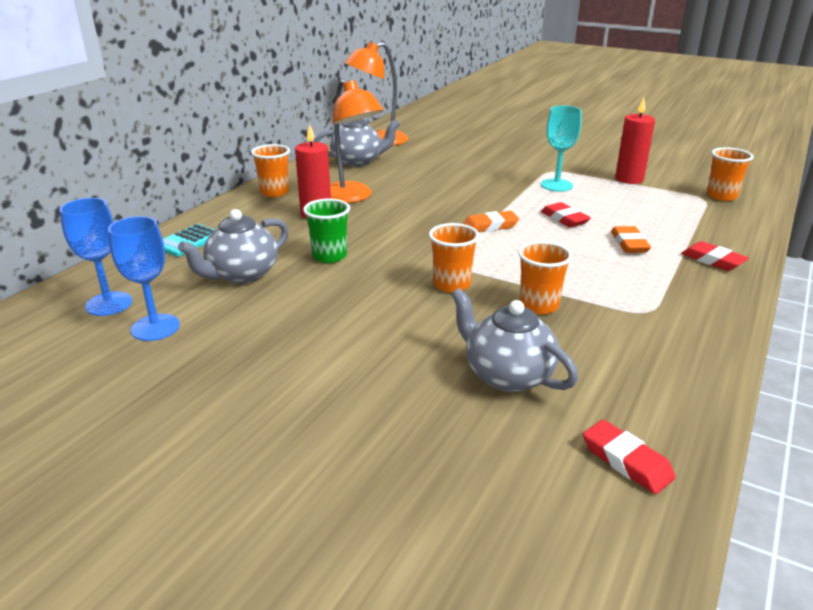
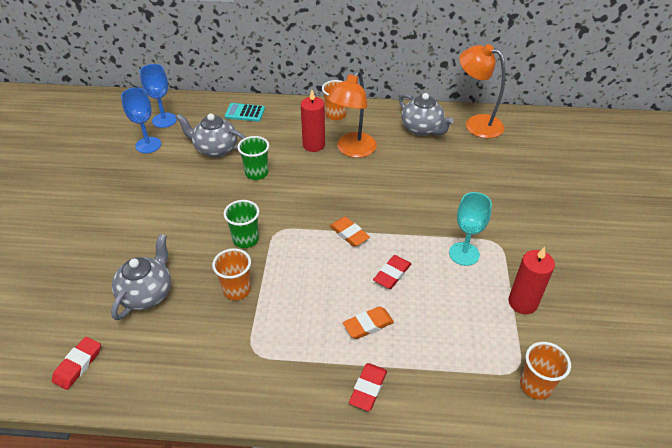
camera: 65 degrees right, 15 degrees up
(452, 284) = (245, 239): orange cup -> green cup

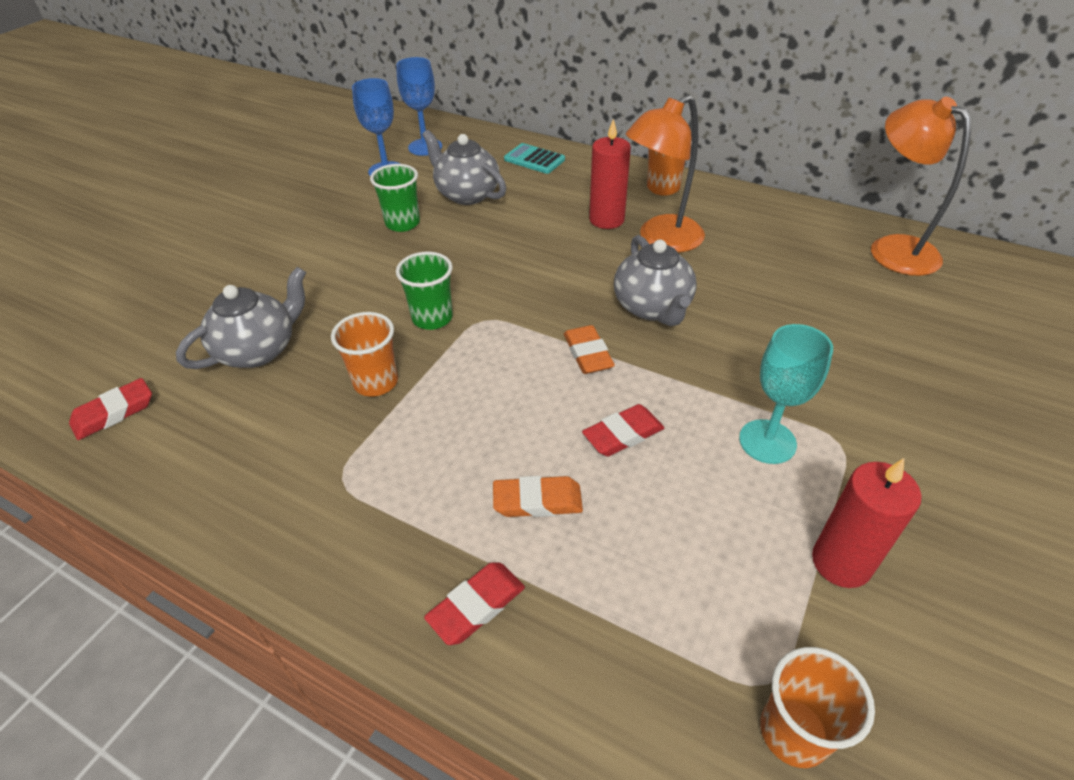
camera: 25 degrees right, 0 degrees up
(256, 173) = (502, 236): green cup -> green cup (402, 223)
(422, 129) = (791, 236): grey teapot -> grey teapot (652, 308)

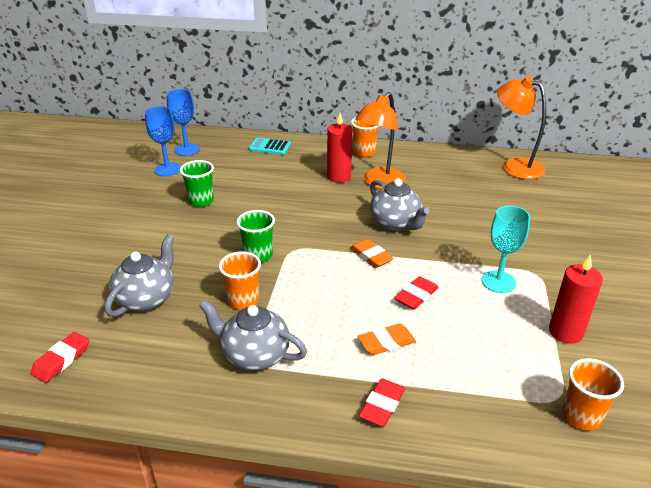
camera: 20 degrees left, 10 degrees down
(467, 194) = (236, 176): grey teapot -> grey teapot (254, 355)

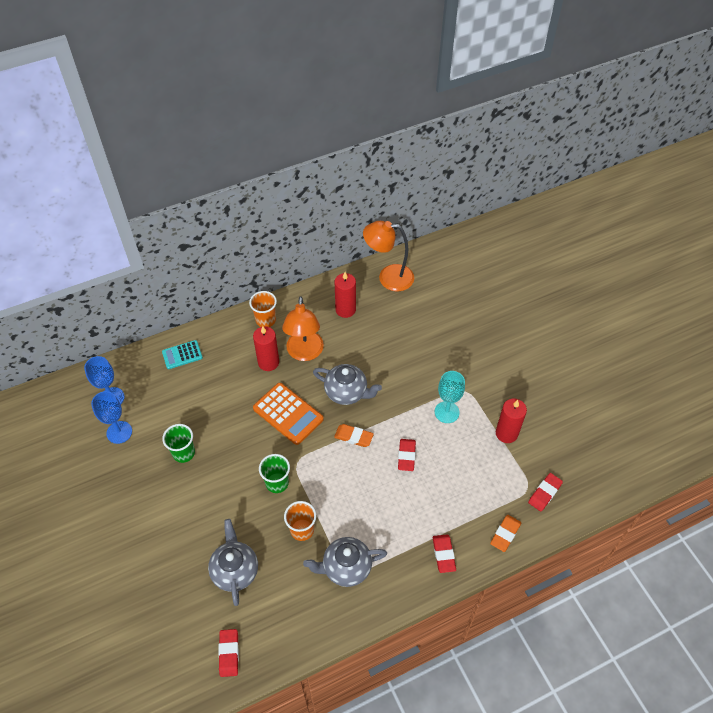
camera: 35 degrees left, 20 degrees up
(321, 214) = (288, 414): none -> orange calculator
(386, 342) = (415, 507): orange eraser -> orange eraser (505, 534)
(449, 171) = (345, 310): none -> red candle
(581, 416) = (544, 493): orange cup -> red eraser

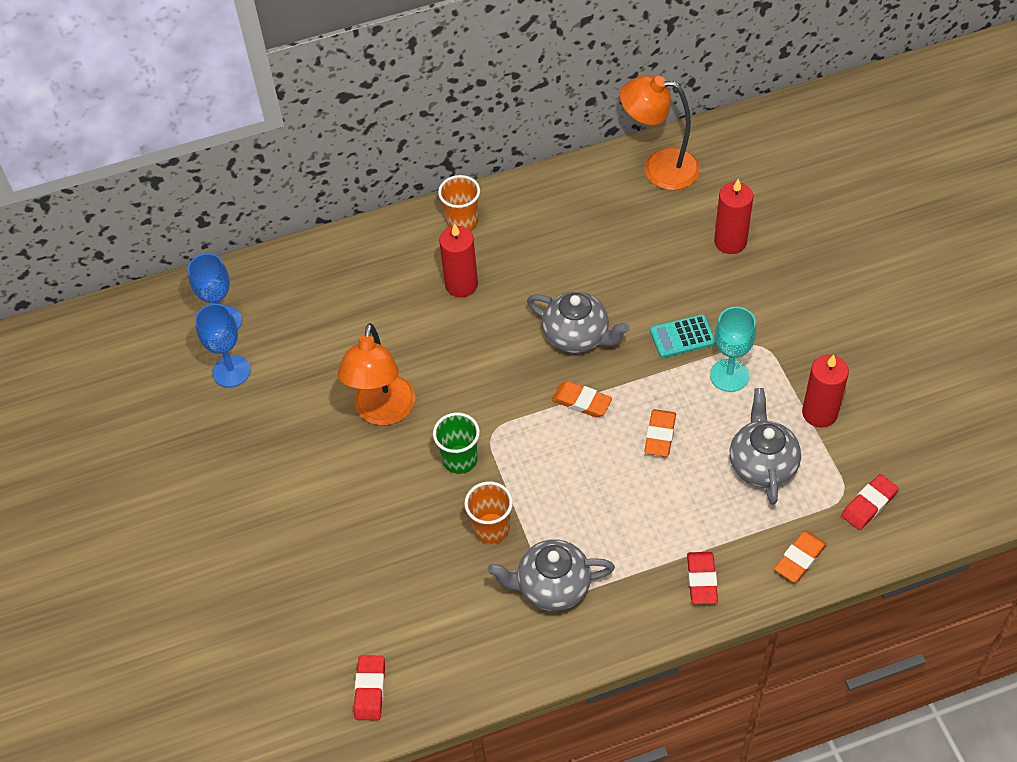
camera: 10 degrees right, 0 degrees up
(182, 355) = (332, 266): turquoise calculator -> turquoise calculator (682, 337)
(183, 453) = (324, 407): green cup -> none
(235, 570) = (387, 577): grey teapot -> grey teapot (762, 464)
(288, 414) = (484, 362): orange calculator -> none
(304, 353) = (518, 274): orange lamp -> orange lamp (383, 412)
(345, 310) = (587, 213): red candle -> red candle (730, 242)
(406, 456) = (660, 435): red eraser -> orange eraser

